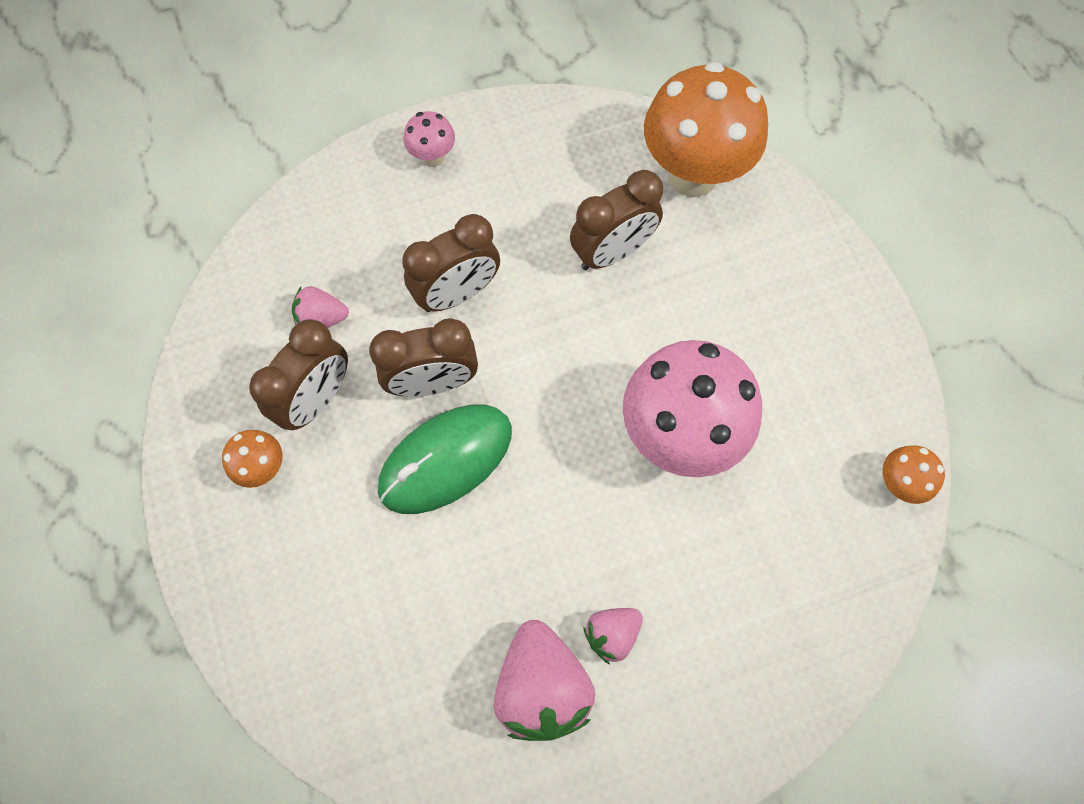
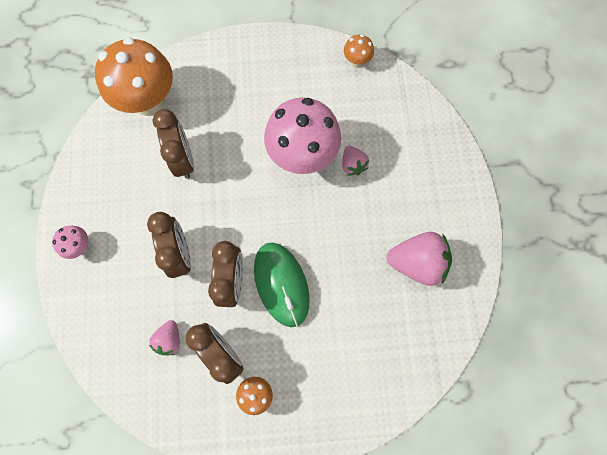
camera: 75 degrees left, 5 degrees up
(612, 634) = (398, 220): pink strawberry -> pink strawberry (353, 165)

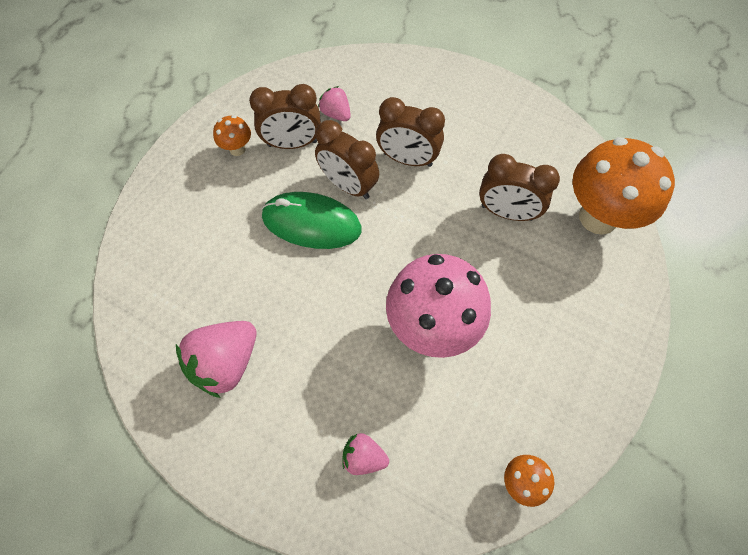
camera: 125 degrees right, 10 degrees down
(80, 246) = (471, 92): pink mushroom -> none
(353, 165) = (383, 375): pink strawberry -> pink strawberry (363, 457)

